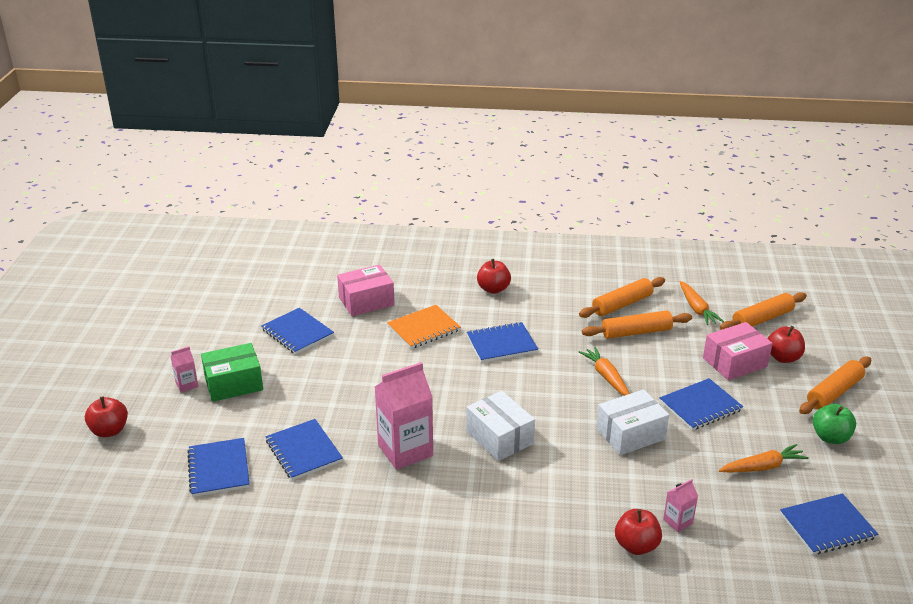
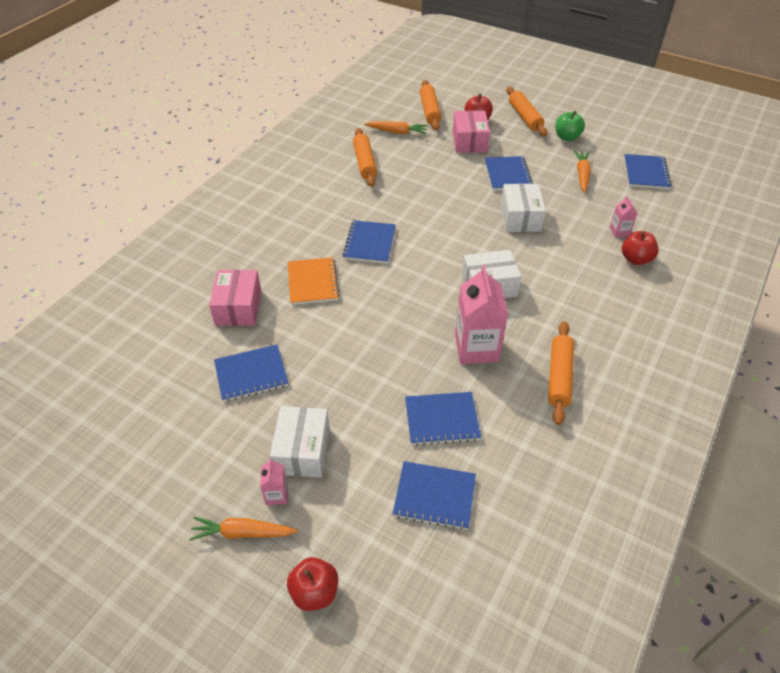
camera: 65 degrees left, 15 degrees up
(233, 384) = (302, 450): green box -> white box
(493, 289) = (287, 221): red apple -> none
(606, 377) = (448, 204): orange carrot -> orange carrot (243, 533)
(636, 332) = (404, 169): orange rolling pin -> orange rolling pin (559, 377)

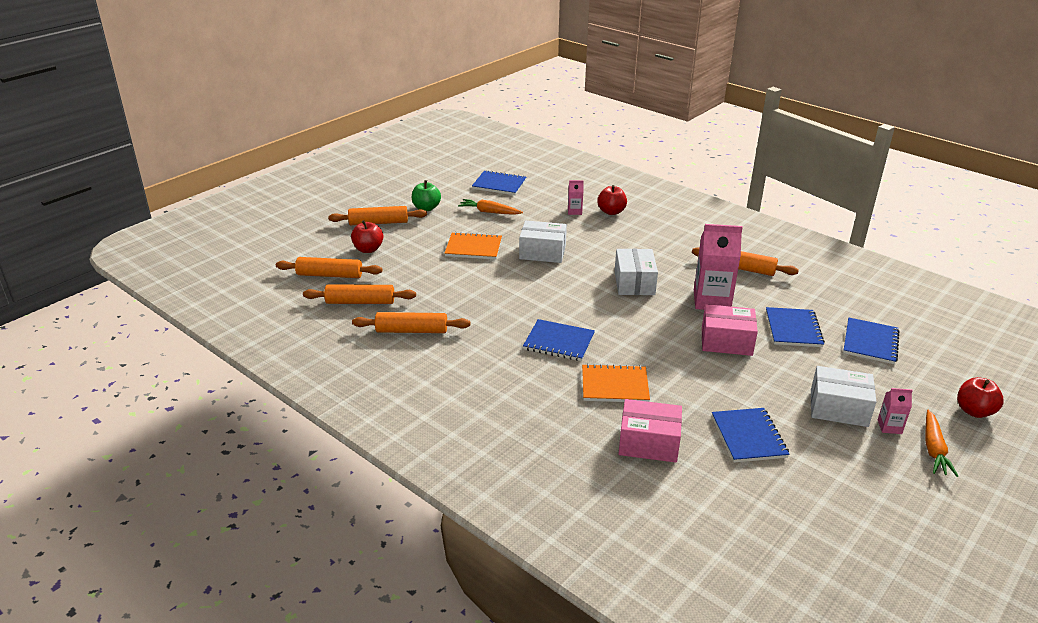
camera: 80 degrees left, 15 degrees down
(397, 132) = (360, 302): orange carrot -> orange rolling pin
(469, 141) = (405, 259): pink box -> pink box (726, 341)
(507, 175) = (473, 248): blue notebook -> orange notebook

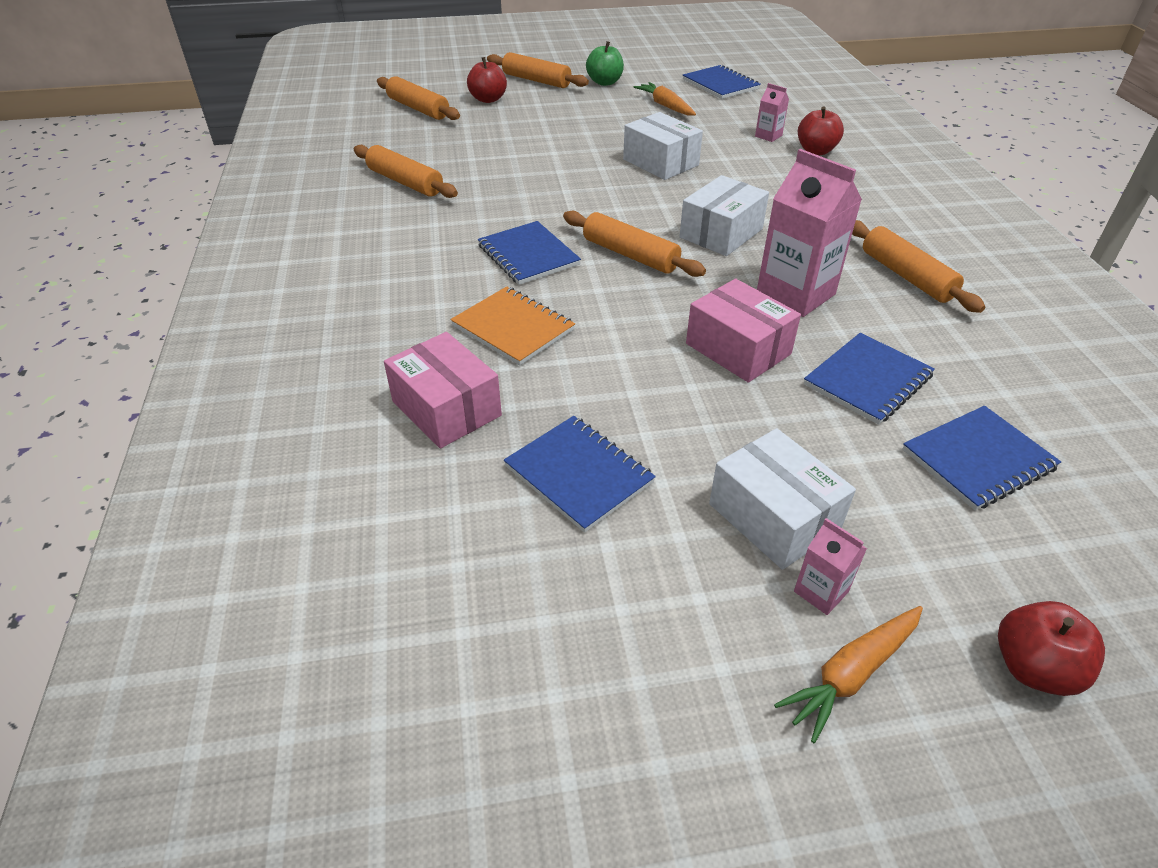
camera: 40 degrees right, 10 degrees up
(360, 302) = (404, 140): orange rolling pin -> orange rolling pin (630, 255)
(473, 248) = (592, 132): orange notebook -> none
(748, 437) = (579, 474): blue notebook -> blue notebook turned 75 degrees counterclockwise

